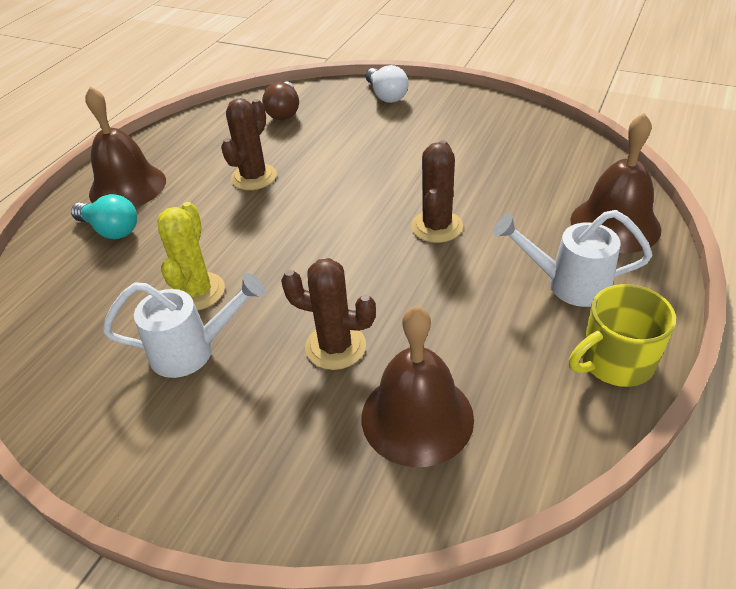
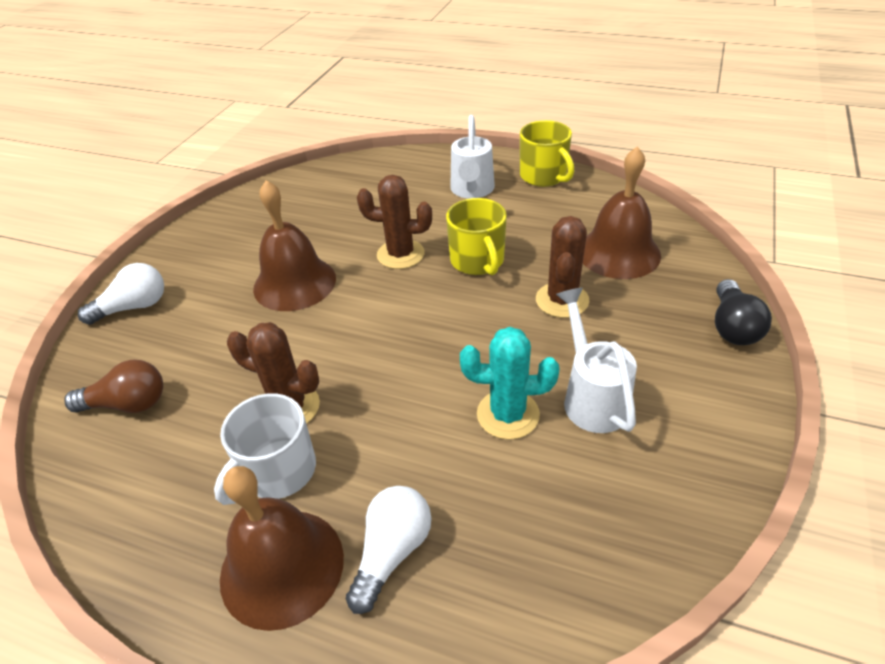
camera: 95 degrees left, 0 degrees up
(111, 230) = (392, 552): turquoise light bulb -> white light bulb
(197, 292) = (508, 414): yellow cactus -> turquoise cactus
(198, 178) = (278, 471): none -> white mug
(246, 508) = (732, 326): none -> black light bulb
(417, 283) = (478, 261): none -> yellow mug
(615, 224) = (402, 170): brown bell -> brown bell (294, 283)

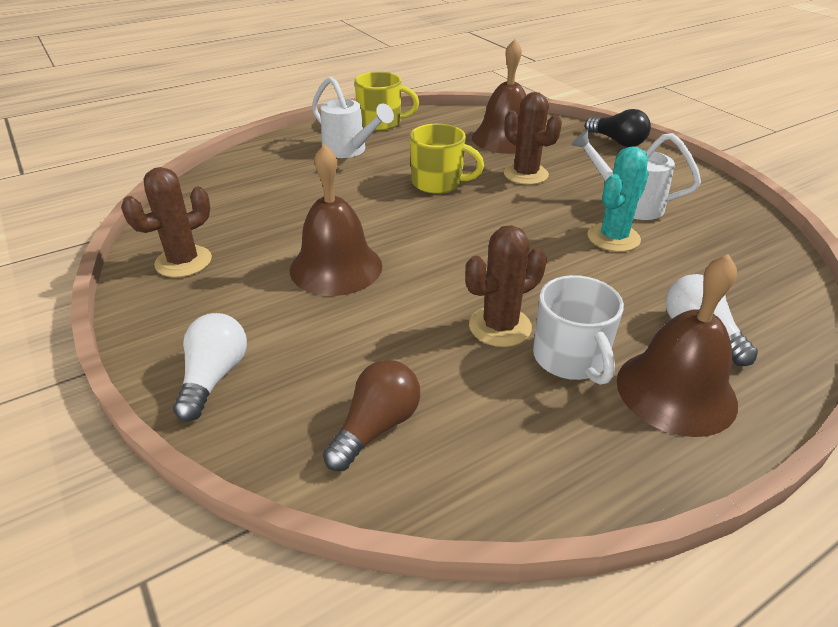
camera: 55 degrees left, 5 degrees down
(400, 254) = (379, 207): brown cactus -> brown cactus (183, 262)

